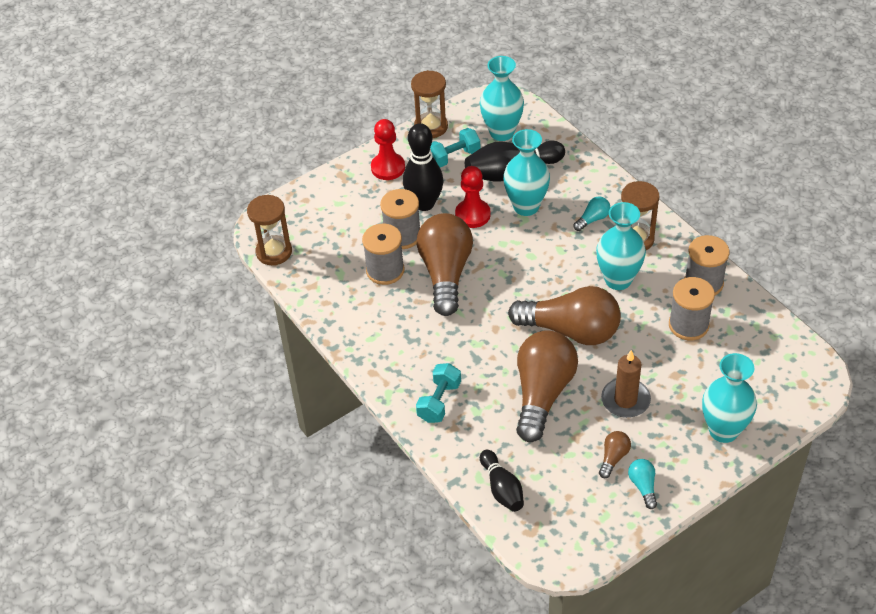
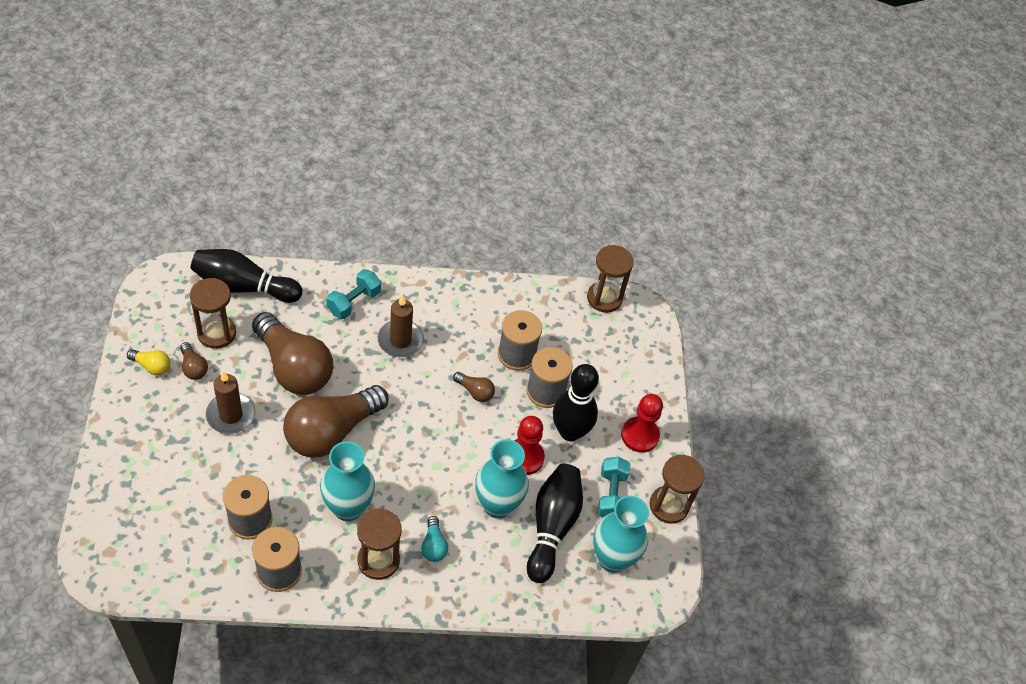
camera: 115 degrees right, 5 degrees up
(439, 401) = (354, 302): turquoise dumbbell -> turquoise dumbbell turned 75 degrees clockwise
(445, 273) = (475, 392): brown light bulb -> brown light bulb, size x0.42
(445, 346) = (400, 340): none -> brown candle
(502, 488) = (244, 286): black bowling pin -> black bowling pin, size x1.59
(566, 469) = (217, 333): none -> brown hourglass
(643, 486) = (152, 366): turquoise light bulb -> yellow light bulb
(723, 430) = (135, 456): turquoise vase -> none

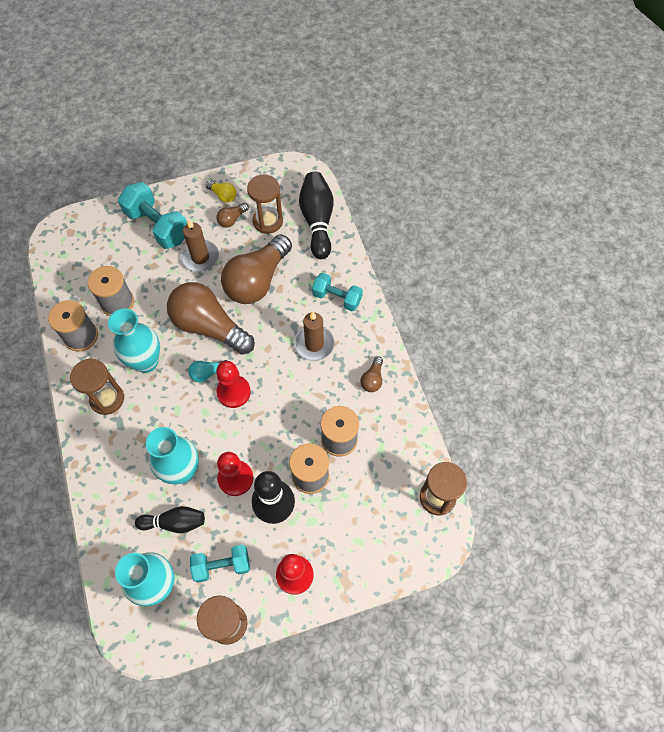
camera: 80 degrees right, 10 degrees up
(152, 366) = (223, 195): yellow light bulb -> yellow light bulb turned 60 degrees counterclockwise
(158, 448) = (157, 226): none -> turquoise dumbbell
(425, 431) = (233, 392): none -> red pawn
(433, 545) = (130, 434): turquoise light bulb -> turquoise light bulb (207, 373)
(475, 392) = (287, 417): brown light bulb -> brown light bulb (372, 379)
(552, 527) = (174, 522): black bowling pin -> black bowling pin, size x0.63

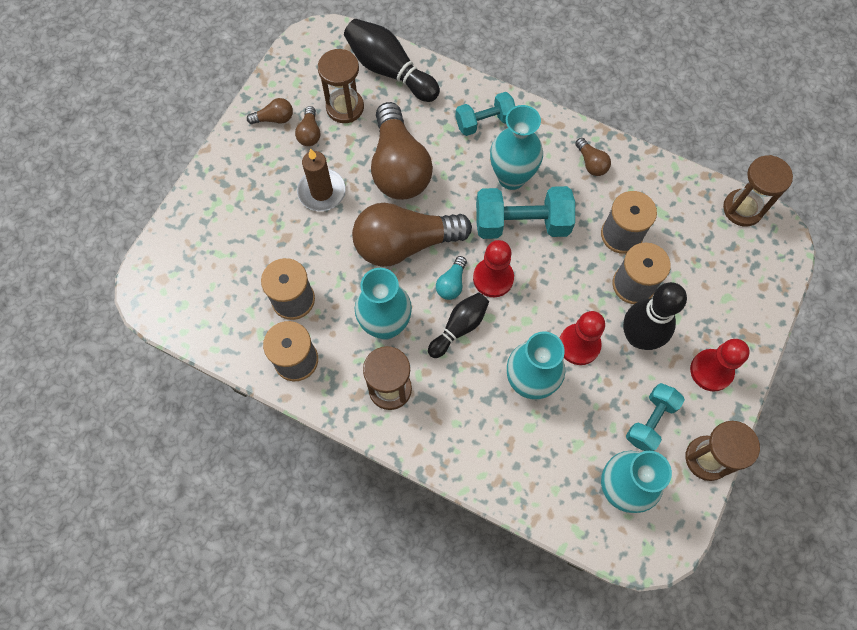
camera: 45 degrees left, 5 degrees up
(157, 226) = (245, 199): turquoise dumbbell -> turquoise dumbbell (522, 223)
(174, 522) = (573, 428): black bowling pin -> black bowling pin (459, 327)
(223, 195) = (274, 118): yellow light bulb -> brown light bulb
(314, 344) = (511, 177): brown candle -> turquoise vase

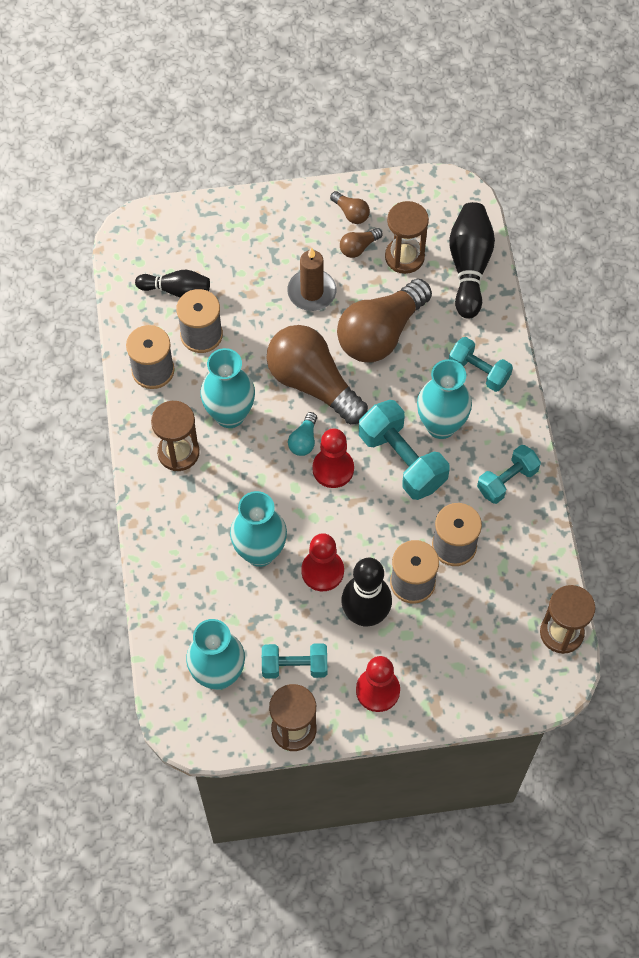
camera: 55 degrees right, 5 degrees down
(451, 284) = (304, 440): turquoise light bulb -> turquoise light bulb turned 60 degrees counterclockwise
(459, 327) = (269, 470): black bowling pin -> black bowling pin (176, 290)
(591, 163) = (507, 480): brown light bulb -> turquoise dumbbell

